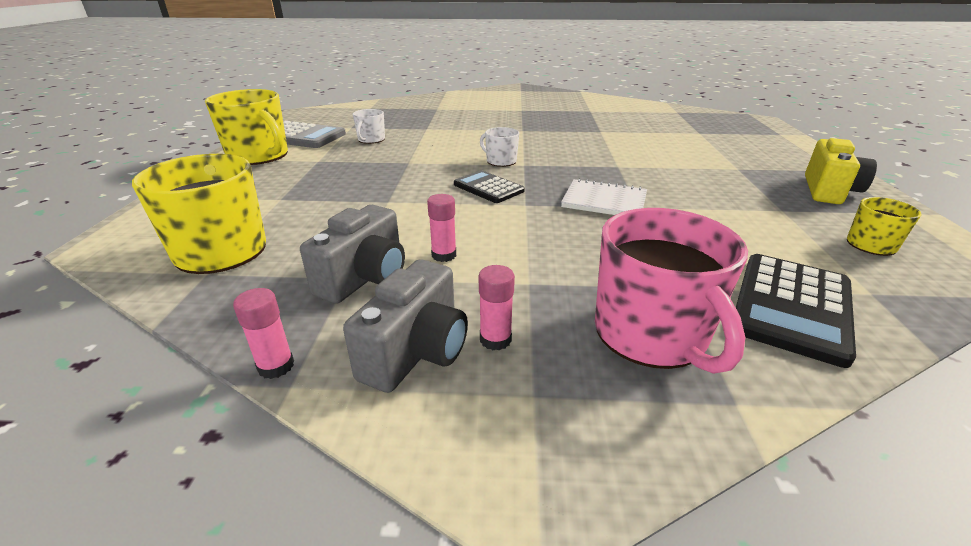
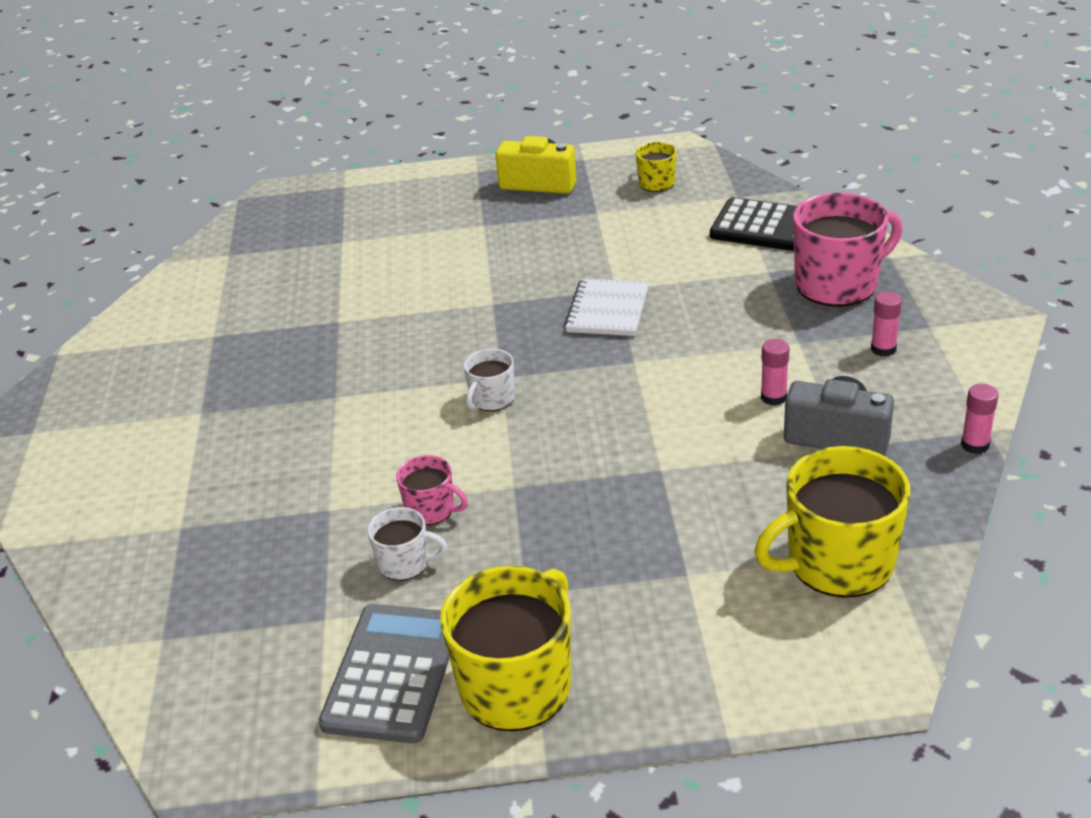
camera: 95 degrees left, 5 degrees up
(407, 145) = (431, 509): none -> pink mug
(416, 351) = (918, 382): grey camera -> none
(488, 188) = (593, 395): black calculator -> none

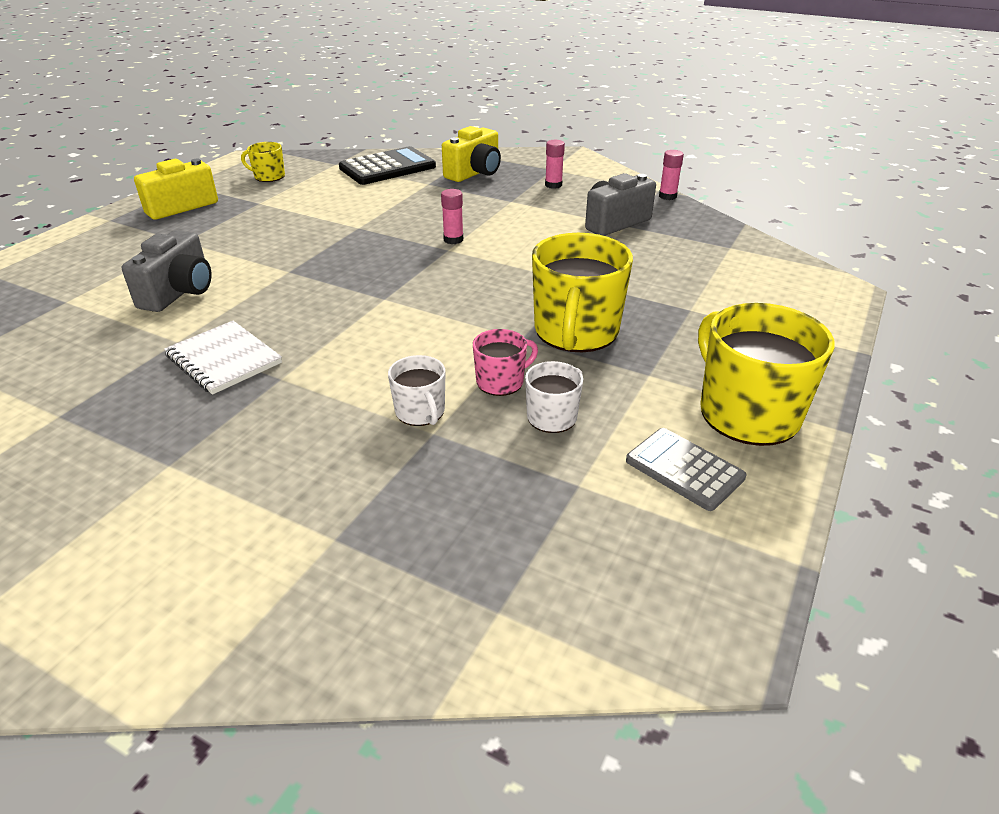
camera: 60 degrees left, 0 degrees up
(392, 673) = (684, 469): grey calculator -> grey calculator, size x0.65
(404, 277) = (179, 292): none -> grey camera
(492, 399) = (404, 311): white mug -> white mug (420, 412)
(607, 310) = (376, 237): white notebook -> white notebook (224, 359)
(773, 397) = (552, 225): pink glue stick -> pink glue stick (453, 239)
(837, 562) = (727, 263): yellow mug -> yellow mug (576, 332)
(838, 284) = (474, 173): pink mug -> yellow camera

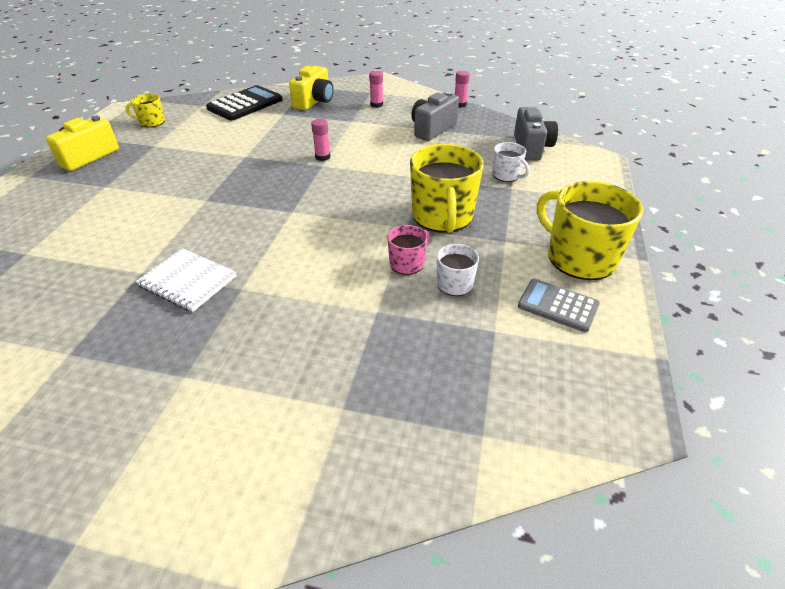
camera: 15 degrees left, 5 degrees up
(179, 292) = (123, 231): grey camera -> grey camera (531, 148)
(420, 412) = (360, 297): white mug -> white mug (506, 175)

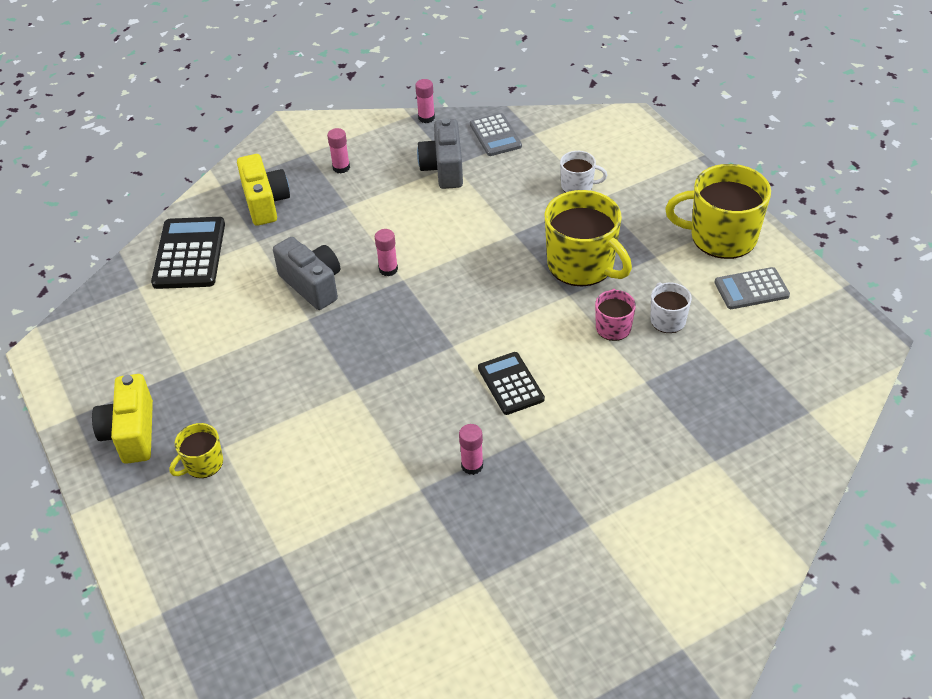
camera: 40 degrees left, 5 degrees up
(151, 122) = (119, 346): yellow mug -> yellow mug (203, 464)
(188, 281) = (472, 465): white notebook -> pink glue stick
(288, 252) = (510, 384): none -> black calculator
(489, 128) = (495, 135): none -> grey calculator
(531, 148) = (560, 139): grey camera -> grey camera (312, 285)

